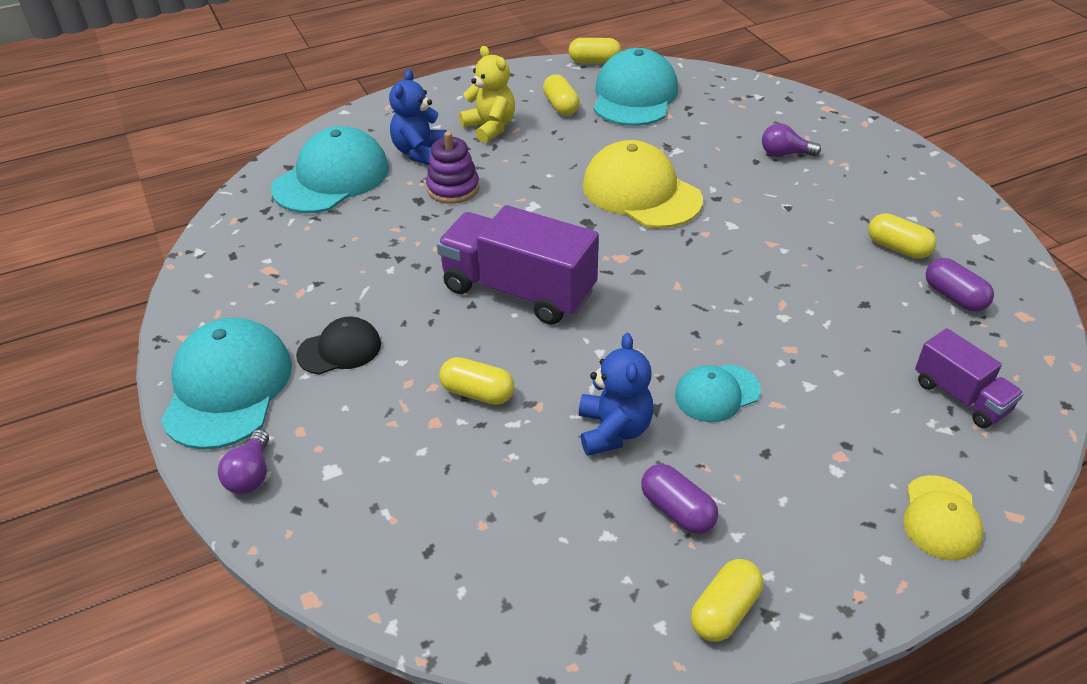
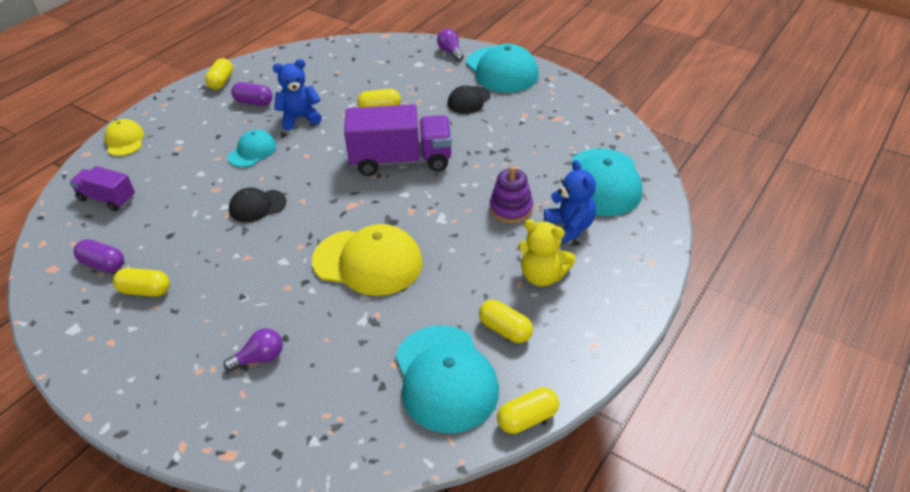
camera: 150 degrees right, 0 degrees up
(613, 430) = (300, 118): blue teddy bear -> blue teddy bear turned 105 degrees clockwise
(739, 300) = (257, 206): none -> black cap

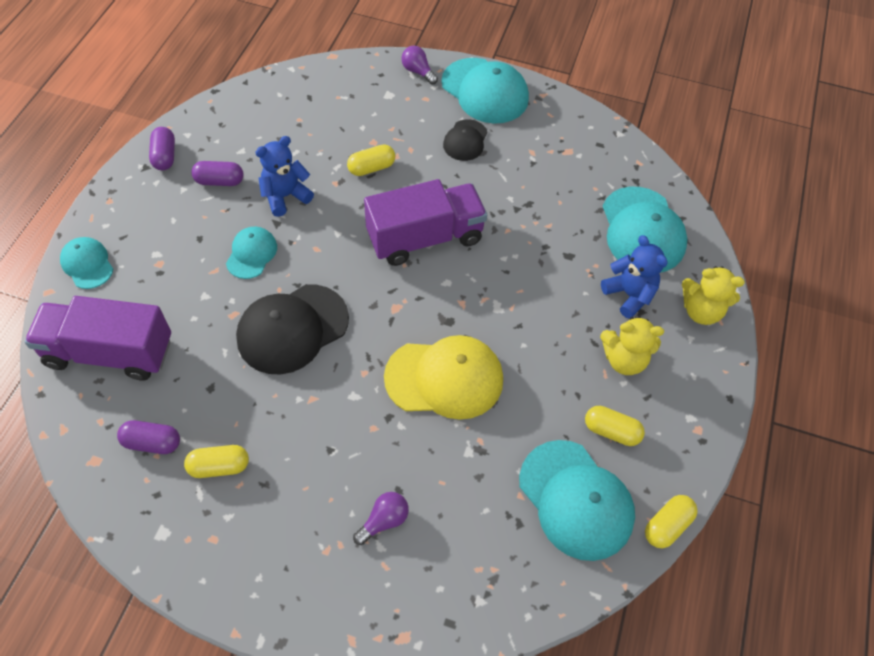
camera: 20 degrees left, 15 degrees up
(107, 199) = (110, 352): purple truck -> purple truck, size x1.78
(124, 140) = (87, 264): yellow cap -> turquoise cap
(221, 82) = (165, 156): yellow capsule -> purple capsule
(257, 206) = (292, 329): black cap -> black cap, size x1.81
(511, 209) = (563, 281): purple stacking toy -> none
(636, 251) = (701, 311): none -> yellow teddy bear

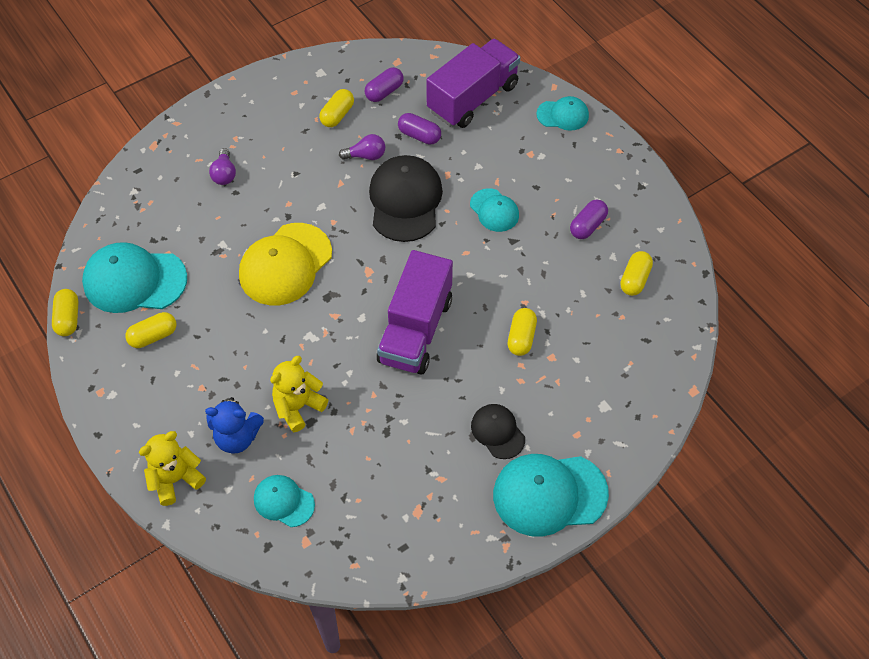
camera: 130 degrees right, 0 degrees up
(165, 156) = (644, 203): purple capsule -> purple capsule (419, 136)
(255, 127) = (634, 279): none -> yellow capsule
(285, 196) = (536, 260): blue teddy bear -> none
(418, 72) = (619, 451): purple light bulb -> purple light bulb (366, 155)
(624, 359) = (192, 388): yellow teddy bear -> yellow teddy bear (298, 407)
(642, 230) = (283, 501): turquoise cap -> turquoise cap, size x0.55

